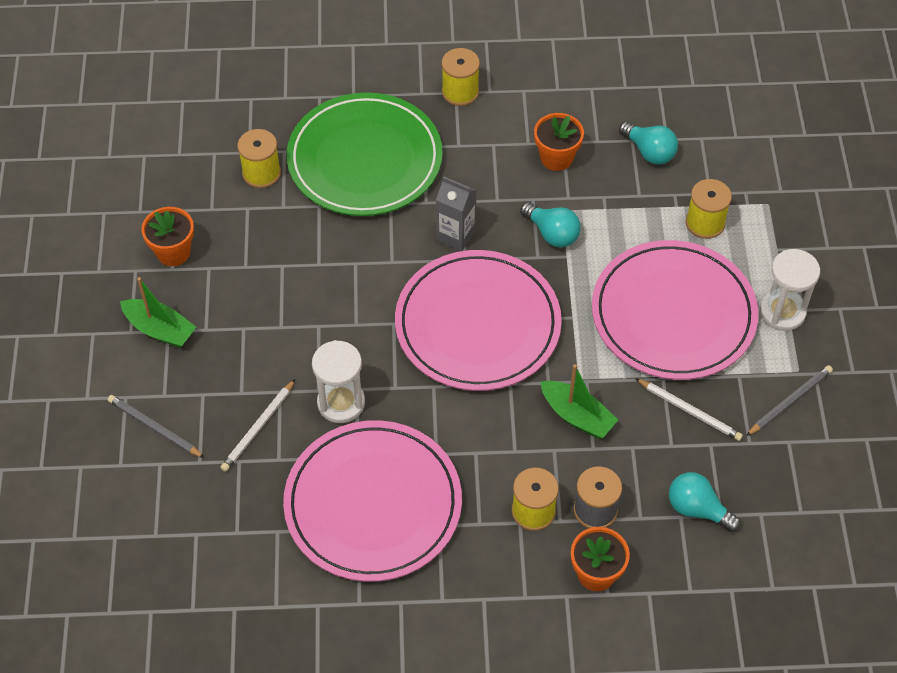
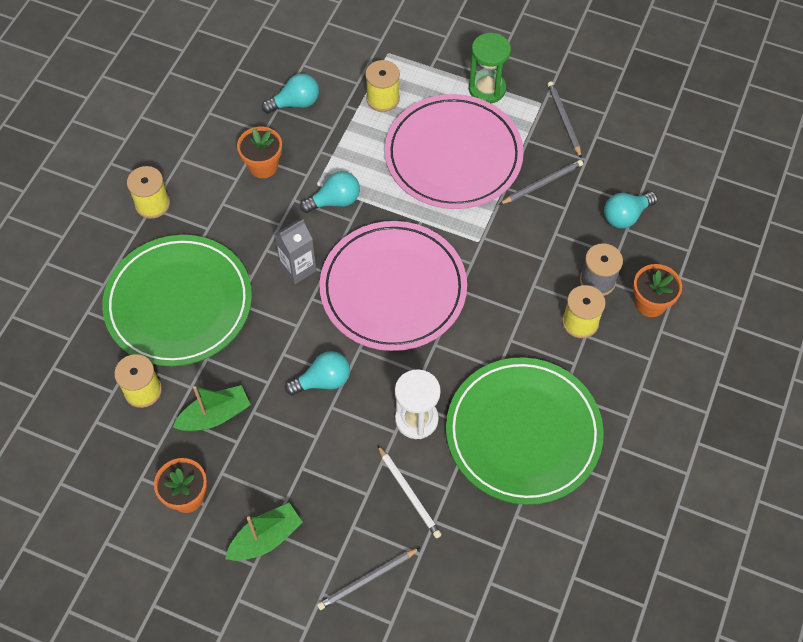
camera: 65 degrees left, 5 degrees up
(343, 307) = (323, 381): none -> turquoise light bulb
(373, 504) = (523, 433): pink plate -> green plate
(577, 416) = (511, 257): green boat -> green boat (215, 416)
(690, 411) = (542, 183): white pencil -> grey pencil
(782, 312) = (487, 89): white hourglass -> green hourglass

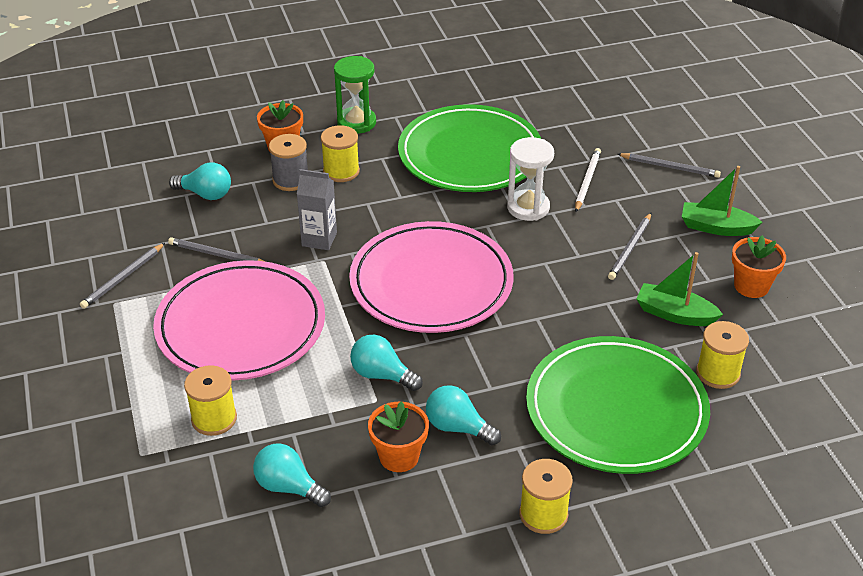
camera: 130 degrees left, 20 degrees down
(298, 268) = (482, 353): grey carton -> grey carton (319, 239)
(304, 450) = (630, 248): none -> grey pencil
(323, 381) = (564, 273): turquoise light bulb -> turquoise light bulb (458, 427)
(487, 89) = (127, 348): green hourglass -> green hourglass (356, 122)

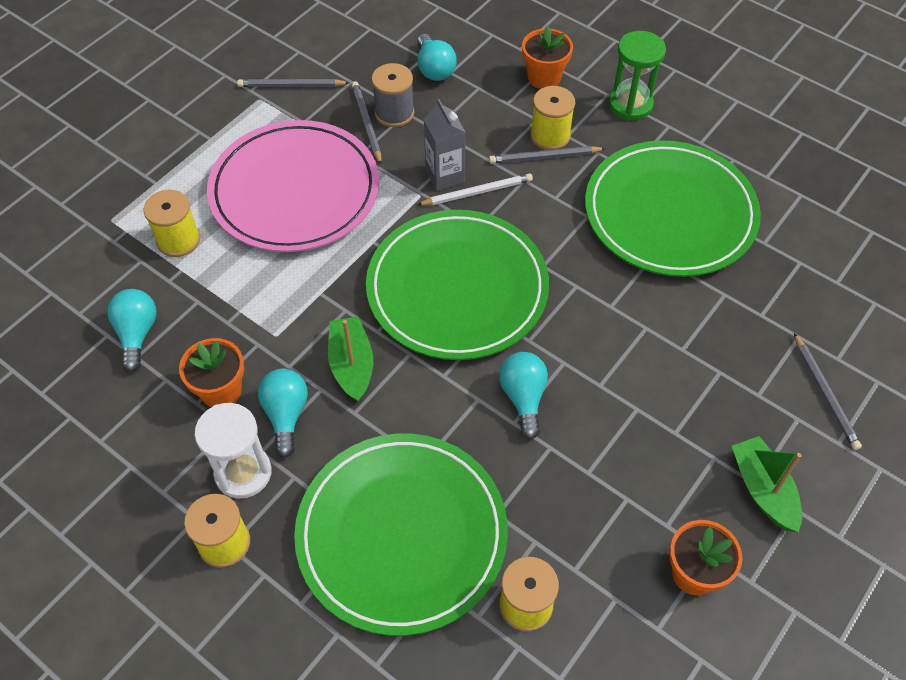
camera: 55 degrees right, 15 degrees up
(291, 180) = (505, 110): grey spool -> grey spool (394, 113)
(382, 375) = (309, 321): turquoise light bulb -> turquoise light bulb (523, 398)
(431, 283) = (457, 289): pink plate -> green plate
(528, 207) = (634, 303): white hourglass -> white hourglass (243, 473)
(587, 181) = (725, 331): white pencil -> white pencil (477, 192)
(630, 248) = (652, 425): grey pencil -> grey pencil (544, 157)
(674, 314) = (584, 518): green boat -> green boat (352, 365)

